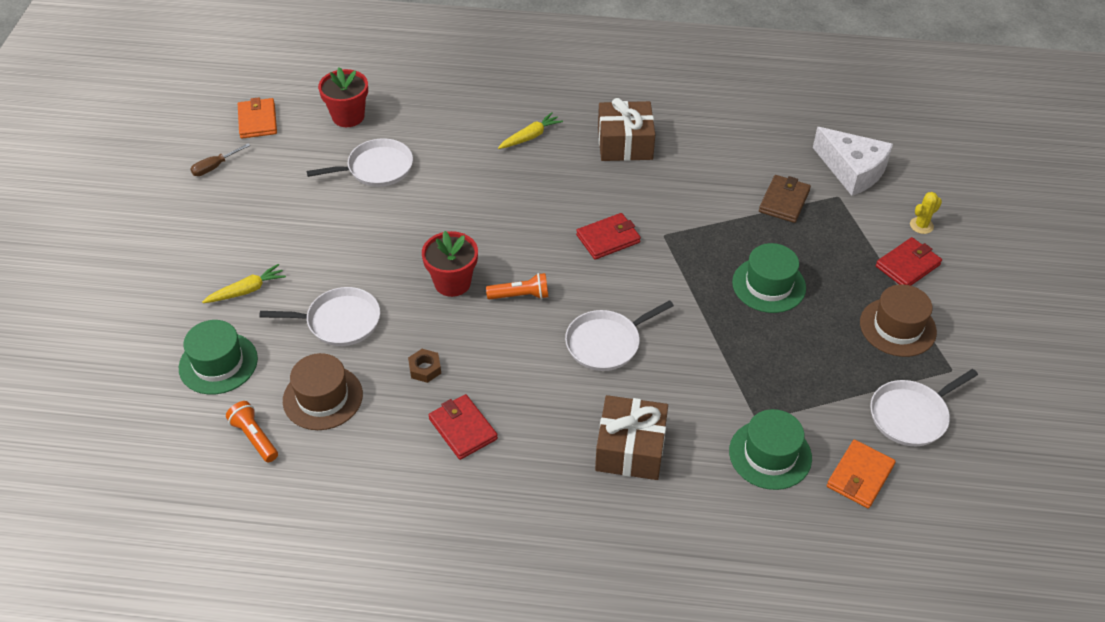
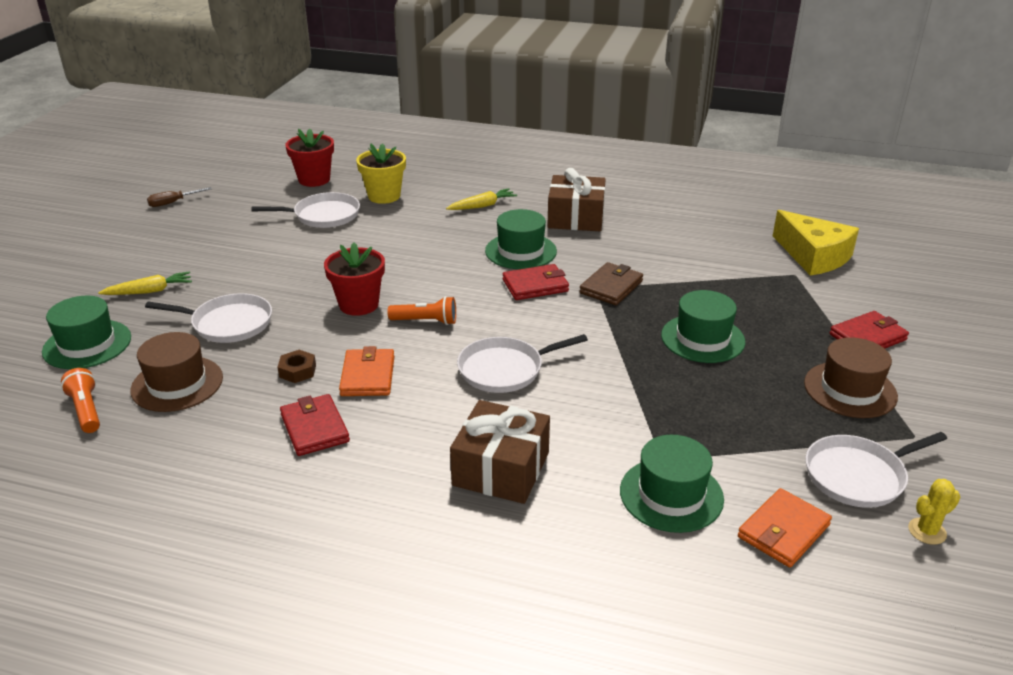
camera: 10 degrees right, 15 degrees down
(258, 121) = (230, 176): orange wallet -> orange wallet (368, 376)
(428, 133) = (384, 196): none -> yellow flower pot
(583, 195) = (521, 251): none -> green hat
(784, 201) = (733, 273): brown wallet -> brown wallet (611, 287)
(852, 170) = (813, 256): white cheese -> yellow cheese
(921, 225) = (887, 305): yellow cactus -> yellow cactus (927, 531)

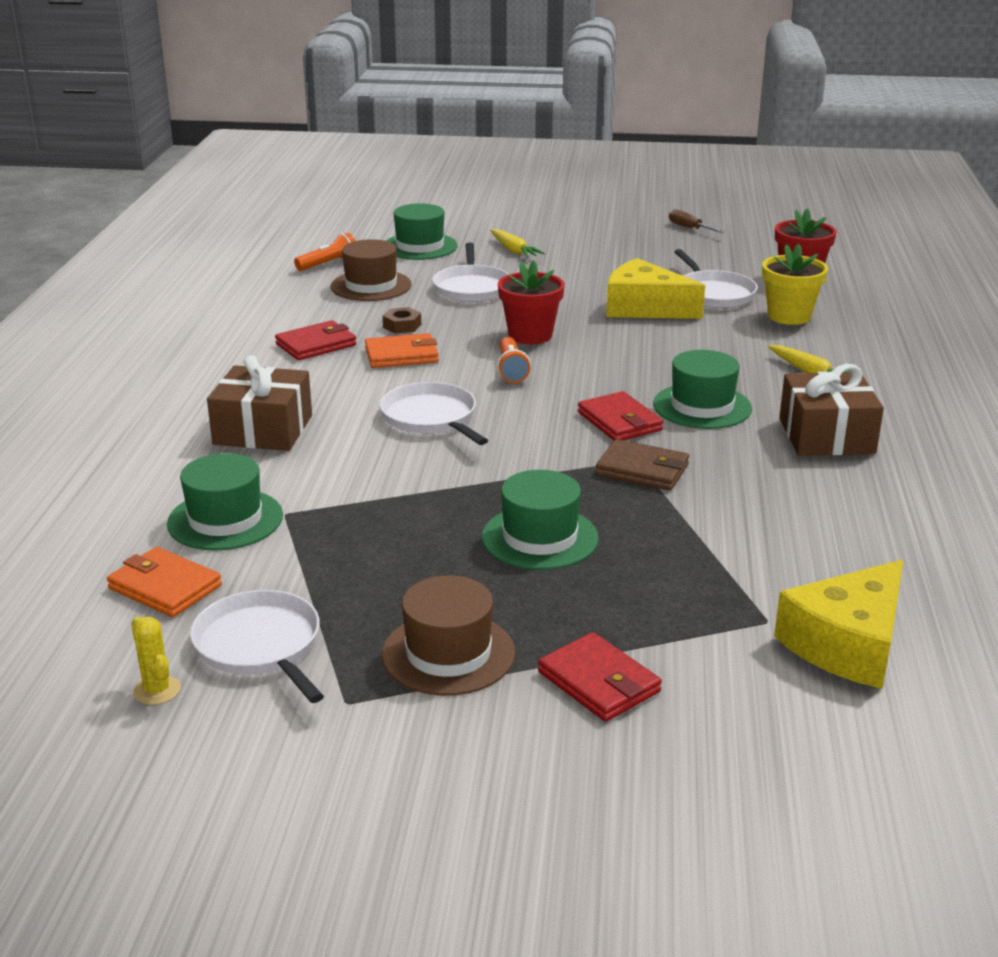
camera: 80 degrees right, 5 degrees down
(333, 247) = (644, 308): none -> yellow cheese

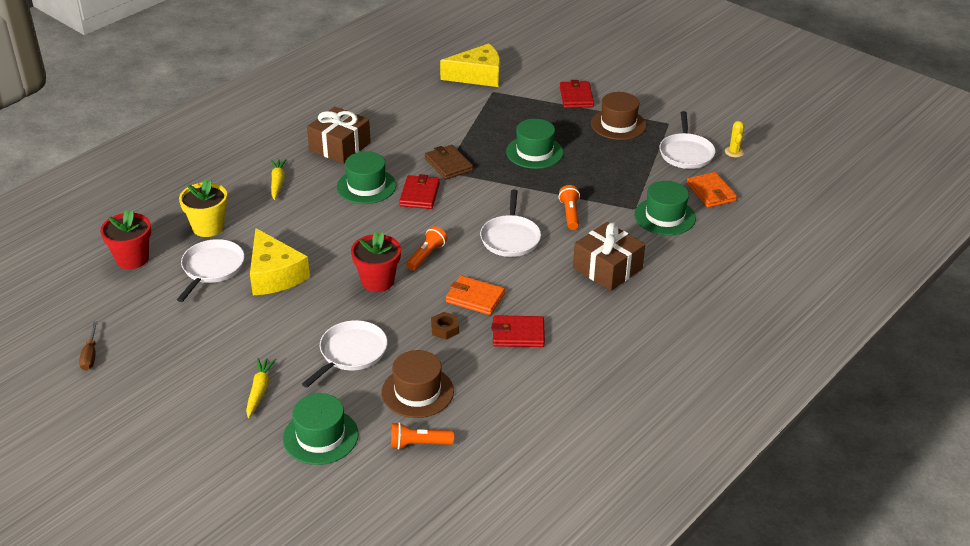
camera: 145 degrees left, 10 degrees up
(380, 472) = (570, 214): none -> orange flashlight

